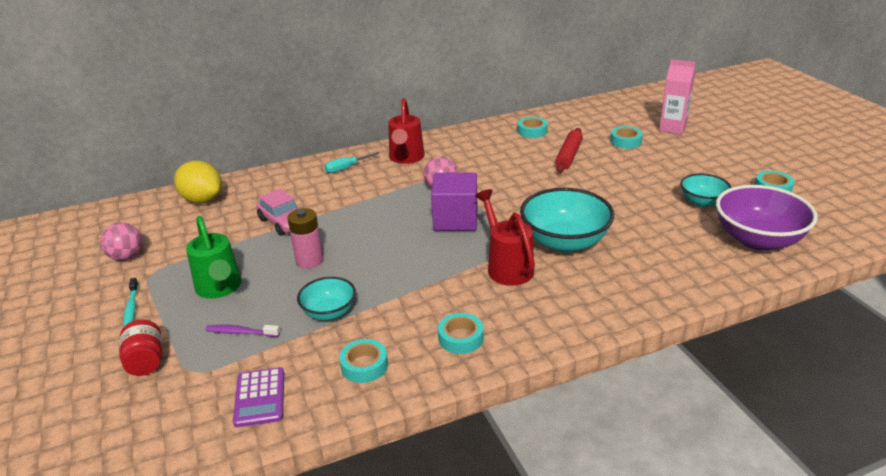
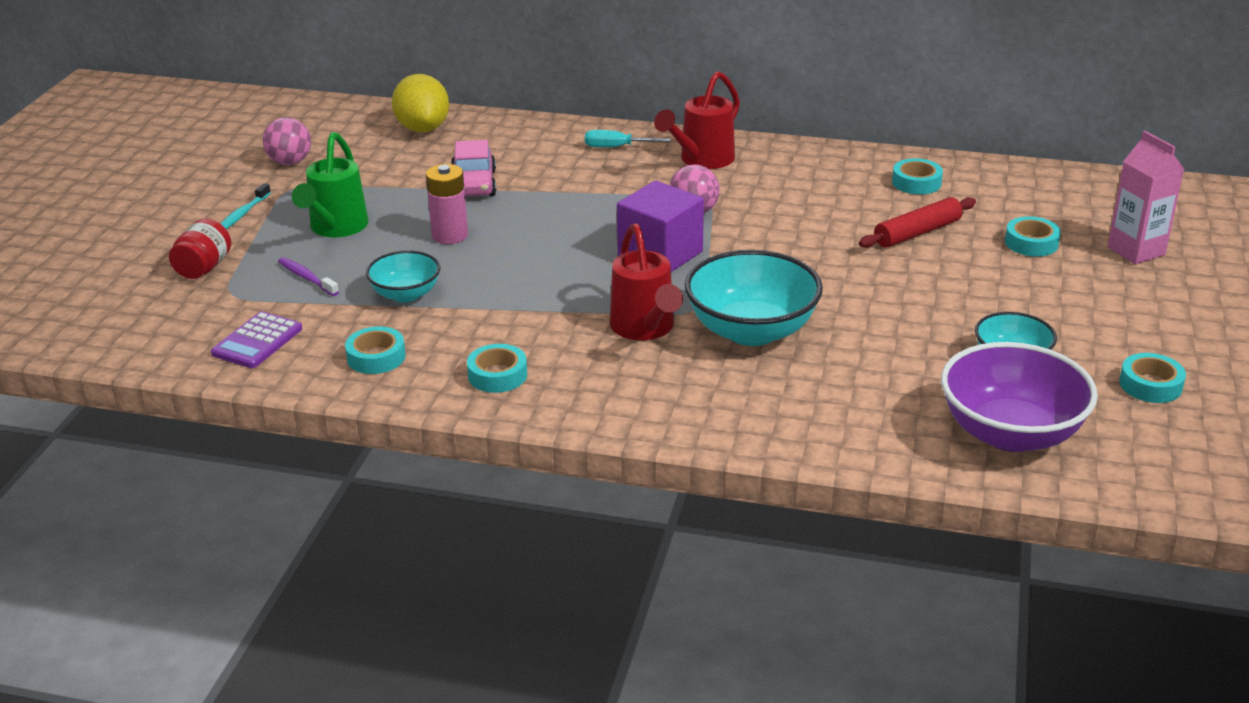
camera: 35 degrees right, 0 degrees up
(507, 266) = (645, 328): red watering can -> red watering can turned 150 degrees clockwise

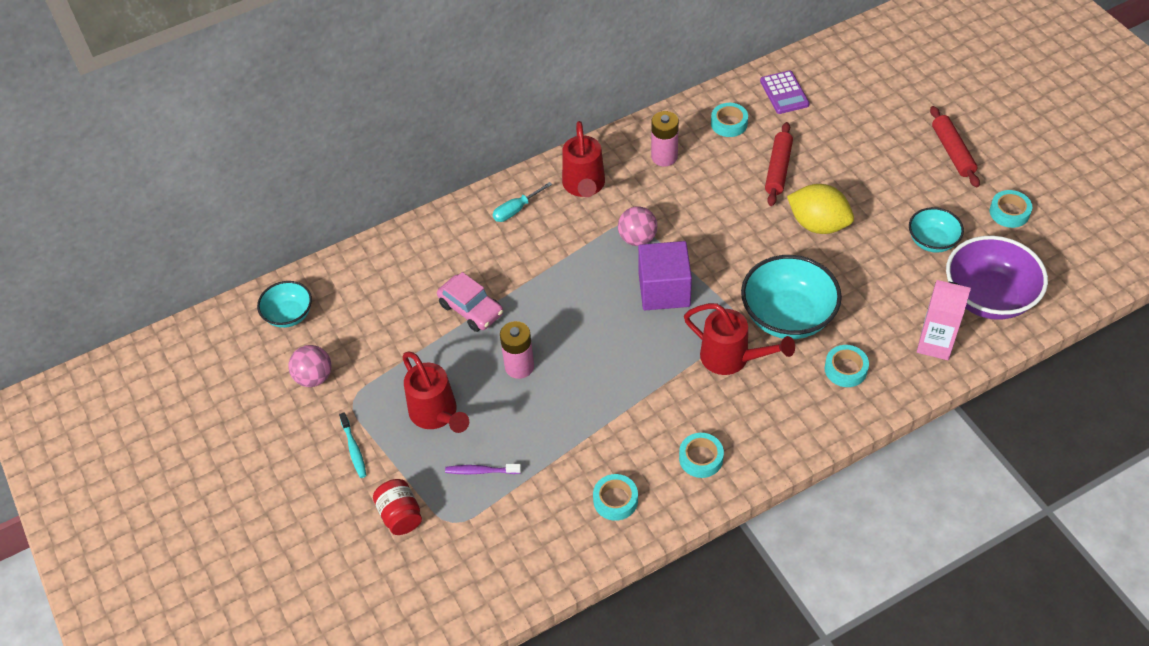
camera: 40 degrees left, 20 degrees up
(257, 341) = (527, 546): purple calculator -> purple calculator (784, 93)
(336, 228) = (436, 414): green watering can -> red watering can
(406, 294) = (562, 437): turquoise bowl -> turquoise bowl (289, 315)
(423, 128) = (362, 279): yellow lemon -> yellow lemon (818, 224)
(811, 175) = (664, 157): none -> pink battery
(1031, 243) = (843, 137): turquoise tape -> turquoise tape (845, 369)
(1136, 251) = (898, 107): pink carton -> pink carton (935, 344)
(1151, 309) = (952, 152): none -> red rolling pin

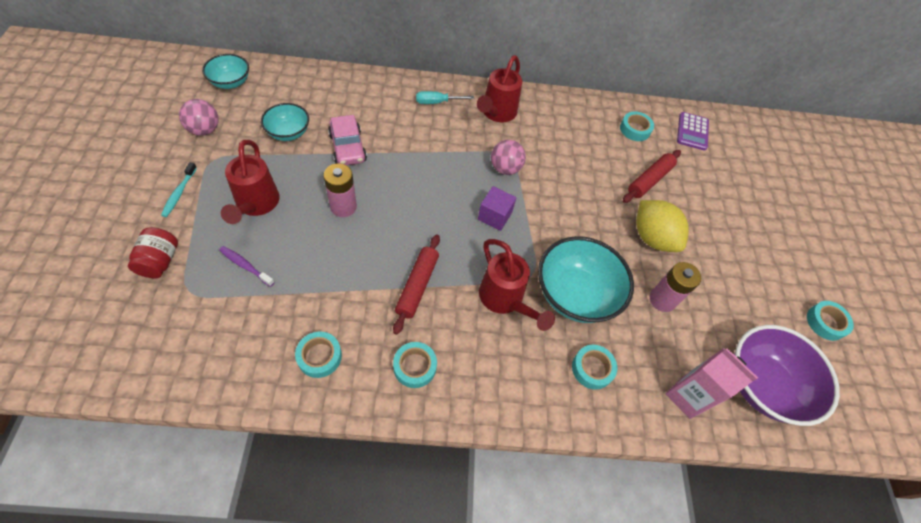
camera: 20 degrees right, 5 degrees up
(664, 157) = (569, 125): pink battery -> pink battery (662, 300)
(664, 290) = (494, 216): purple cube -> purple cube, size x0.62
(932, 241) = (740, 306): turquoise bowl -> turquoise bowl (288, 133)
(952, 152) = (803, 246): red rolling pin -> red rolling pin (417, 286)

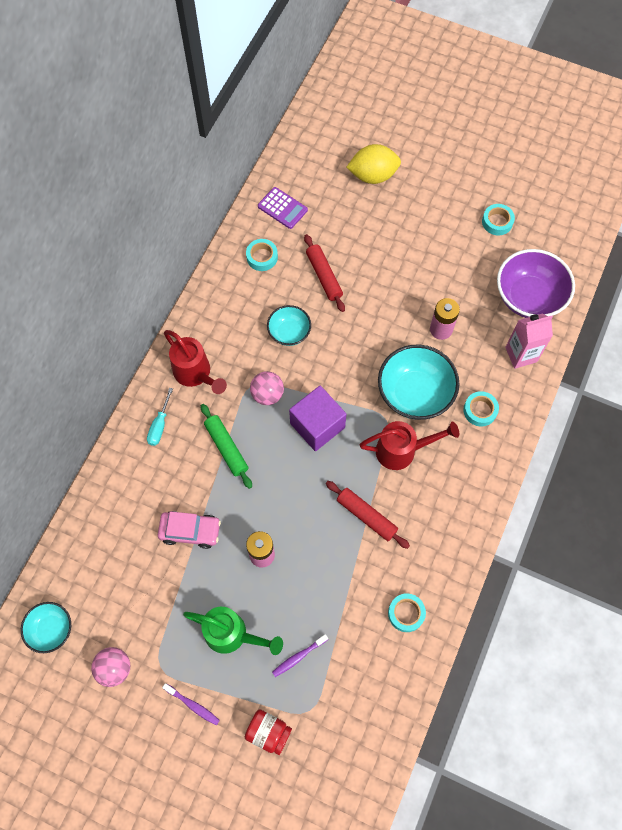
camera: 60 degrees left, 10 degrees up
(179, 193) = (193, 705): turquoise toothbrush -> purple toothbrush
(256, 204) = (232, 634): red watering can -> green watering can
(288, 133) = (149, 584): turquoise bowl -> turquoise bowl (289, 332)
(415, 367) = (437, 542): turquoise tape -> none
(438, 152) = (226, 448): none -> green rolling pin
(494, 216) = (317, 425): purple cube -> purple cube, size x1.60
(652, 238) = (383, 306): yellow lemon -> yellow lemon (373, 175)

